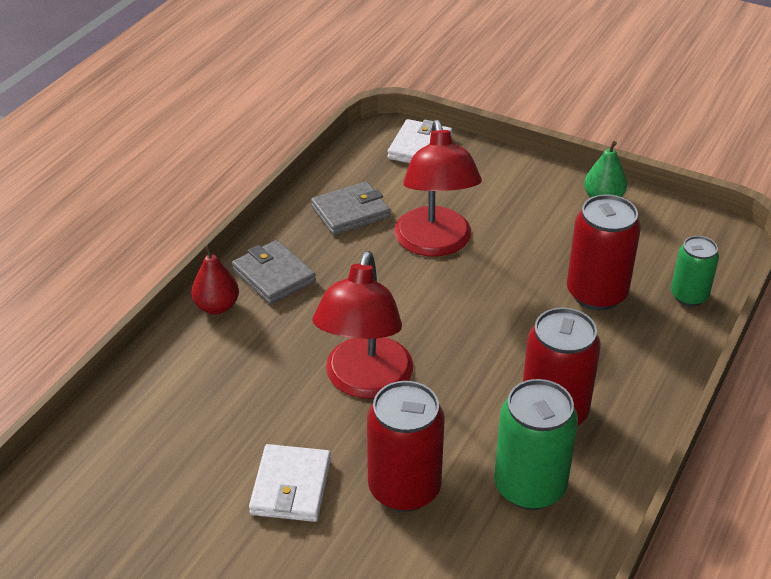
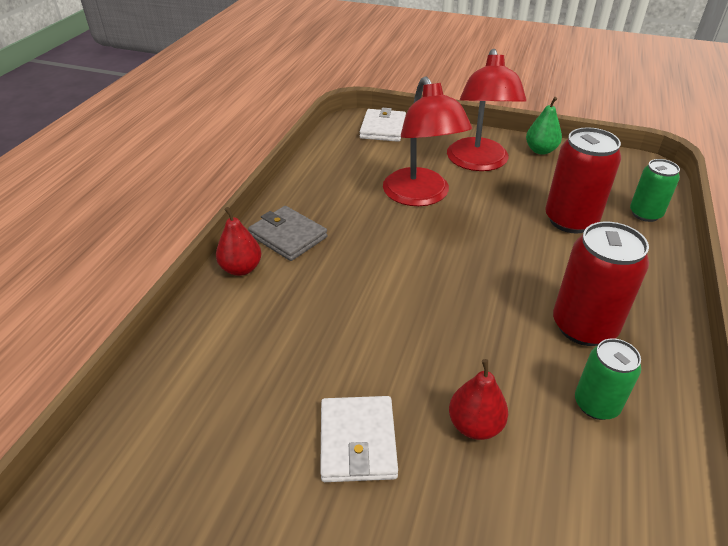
camera: 10 degrees left, 0 degrees up
(350, 212) = (341, 179): grey wallet -> none
(365, 382) = (399, 321): red lamp -> red lamp (478, 163)
(404, 488) = (475, 425): red can -> red pear
(529, 486) = (596, 404): green can -> green can, size x0.62

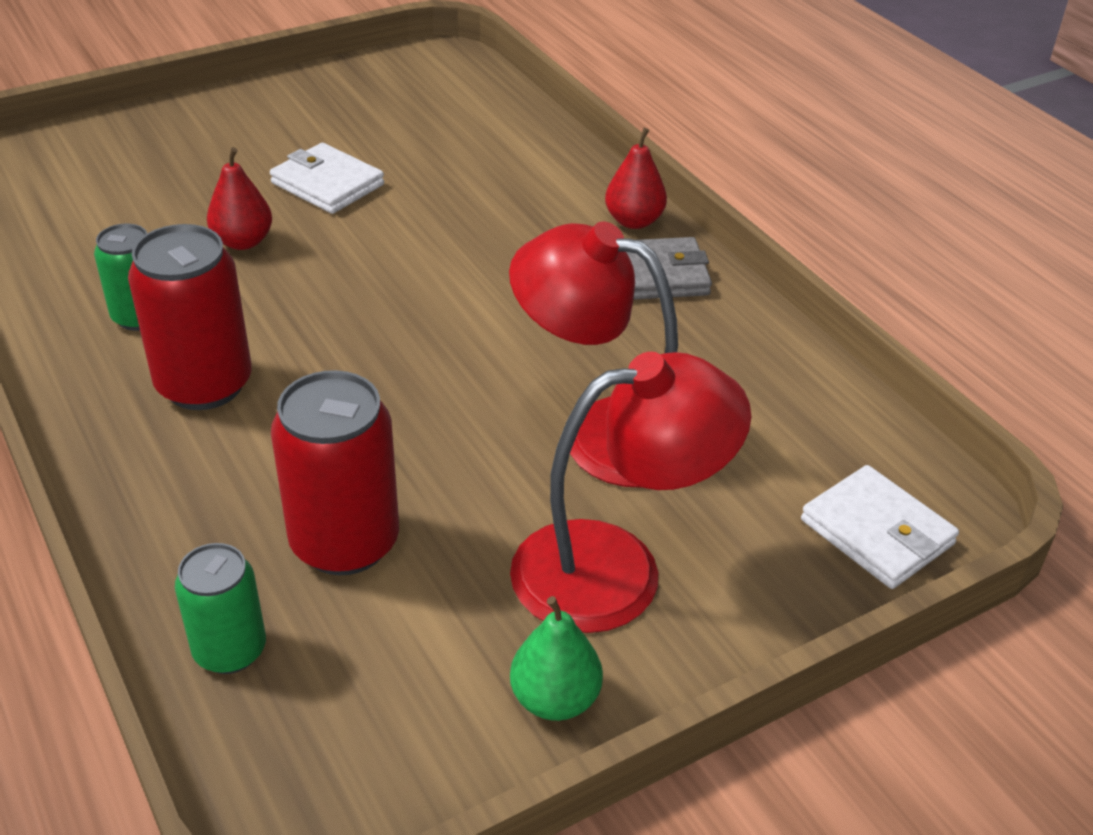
camera: 130 degrees right, 0 degrees up
(478, 163) = (616, 569): red lamp -> red lamp turned 120 degrees clockwise

